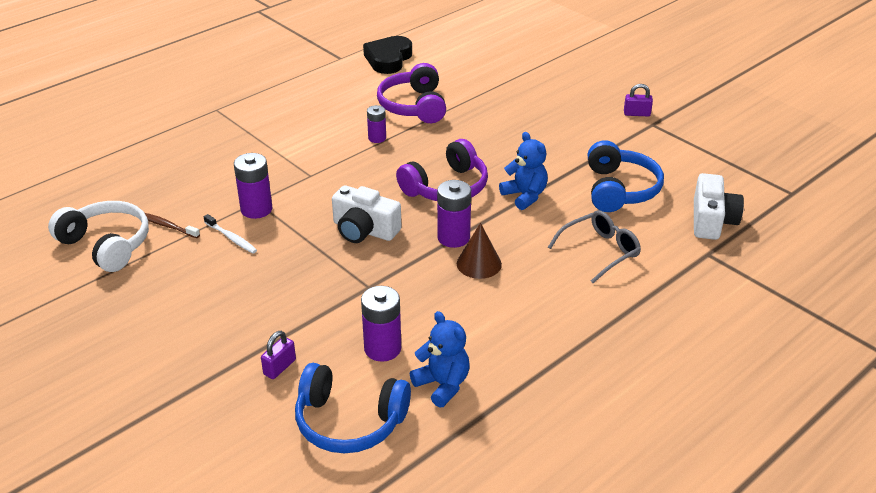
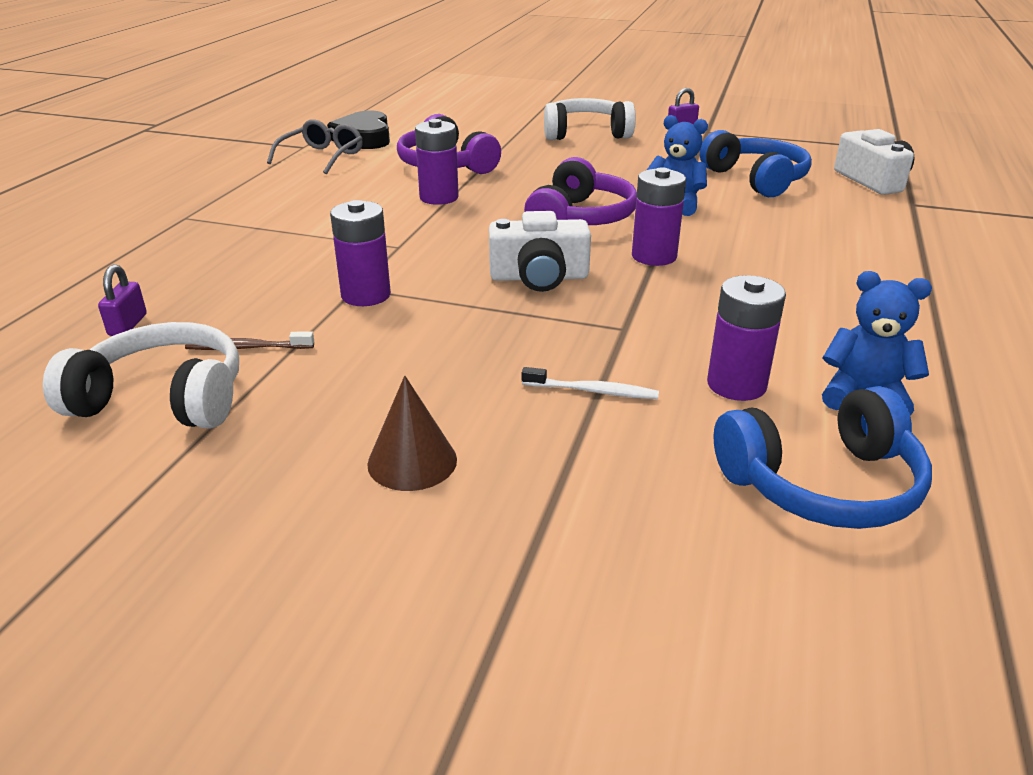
camera: 30 degrees left, 5 degrees down
(231, 238) = (367, 333): white toothbrush -> white toothbrush (592, 391)
(279, 367) = (634, 456): purple padlock -> purple padlock (128, 325)
(377, 138) = (439, 197): purple battery -> purple battery, size x1.59
(479, 264) = (717, 270): brown cone -> brown cone (412, 461)
(552, 99) = (586, 133): none -> white headphones
(600, 251) = (818, 227): grey glasses -> grey glasses (322, 157)

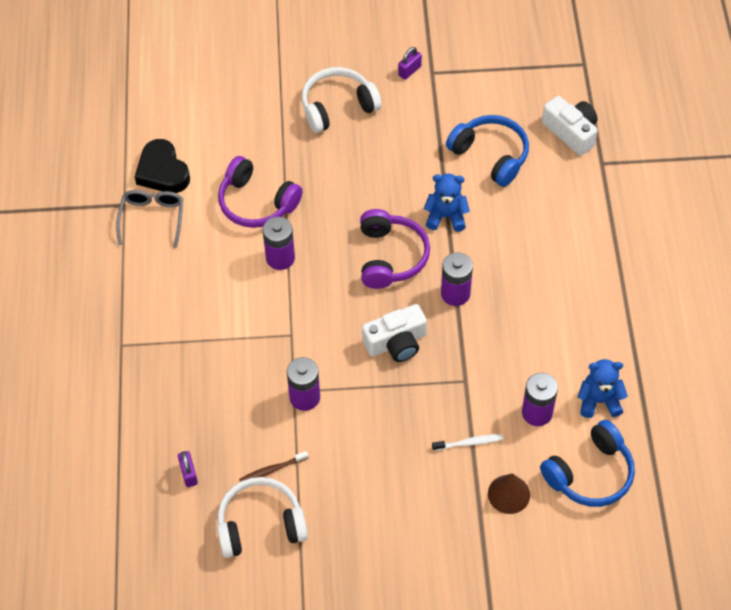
camera: 20 degrees left, 25 degrees up
(412, 461) = (408, 523): brown cone -> brown cone (509, 494)

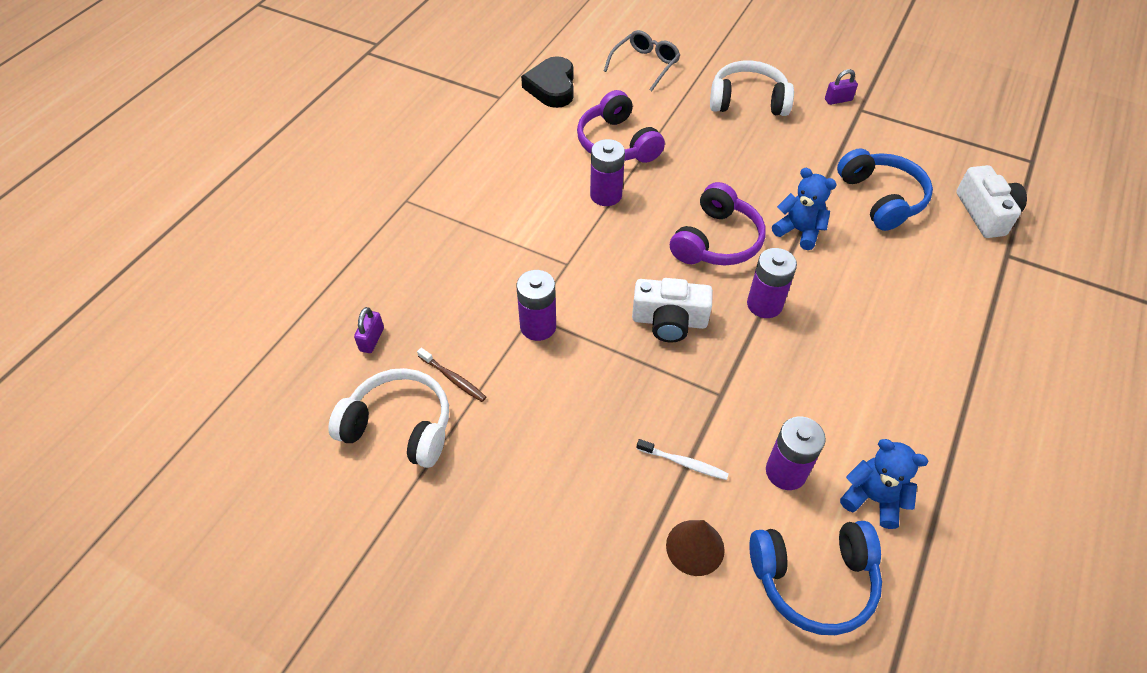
camera: 30 degrees right, 5 degrees down
(152, 218) = (514, 117): grey glasses -> grey glasses (645, 65)
(272, 470) = (453, 378): brown toothbrush -> brown toothbrush turned 150 degrees counterclockwise

